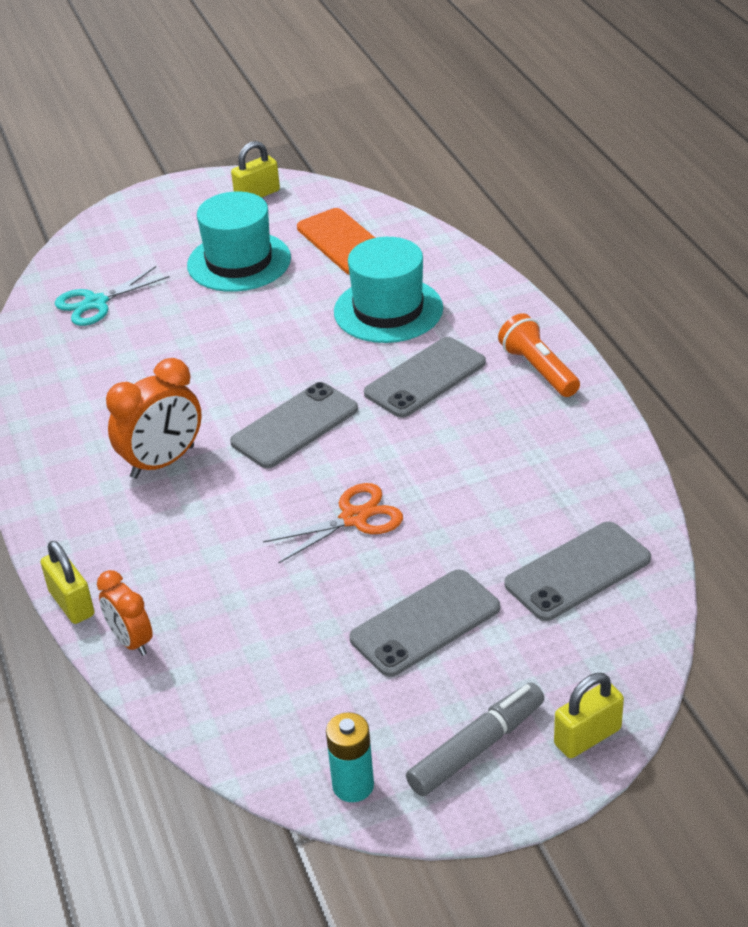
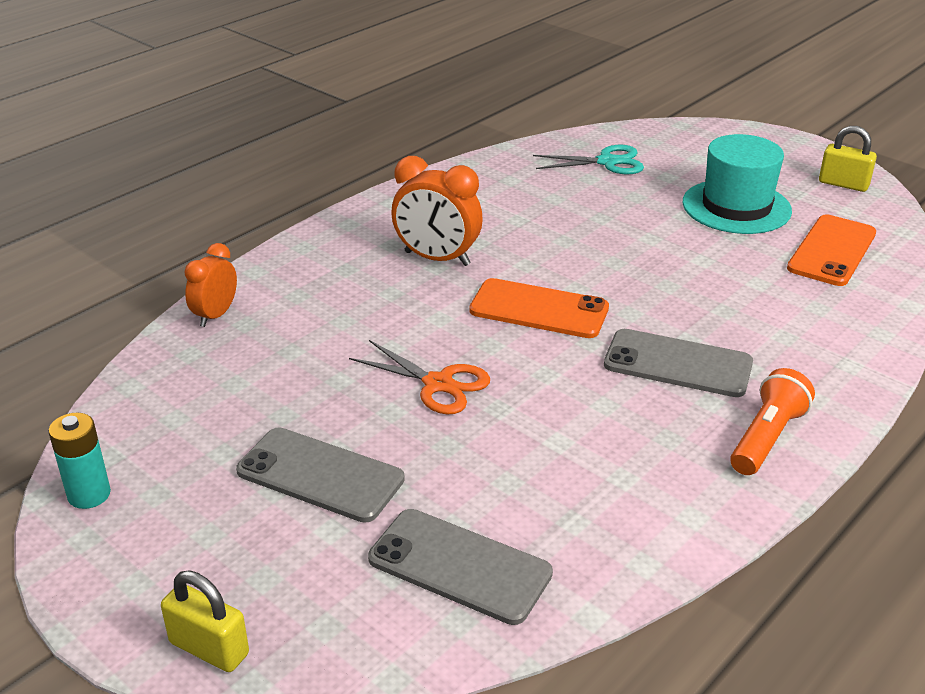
camera: 60 degrees right, 5 degrees down
(72, 603) = (244, 273): yellow padlock -> none
(96, 303) = (607, 162): turquoise scissors -> turquoise scissors turned 150 degrees clockwise
(295, 426) = (539, 309): grey phone -> orange phone
(388, 310) = (758, 309): turquoise hat -> none
(476, 748) = (164, 564): grey marker -> none

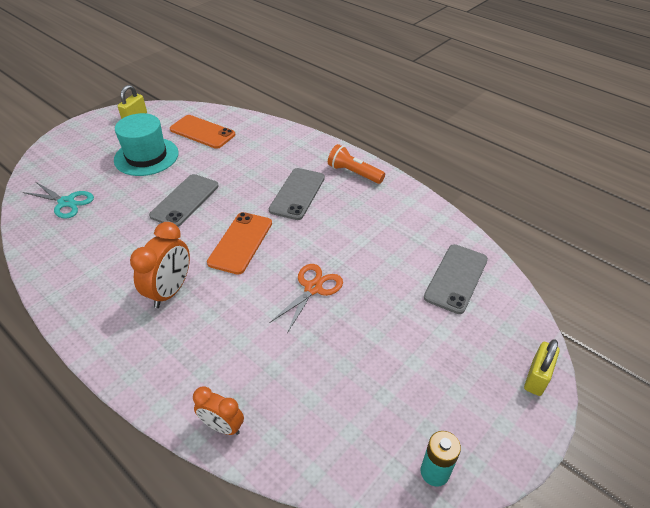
camera: 90 degrees left, 10 degrees up
(320, 475) = (399, 340): grey phone -> grey phone (185, 200)
(607, 162) = (66, 202): turquoise scissors -> turquoise scissors turned 120 degrees clockwise

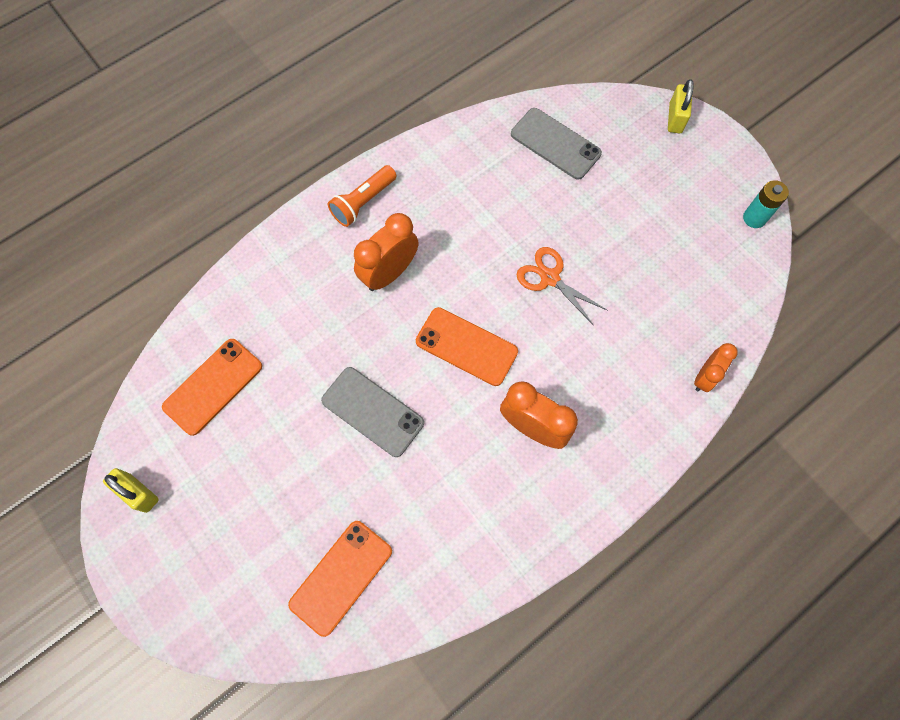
camera: 80 degrees left, 25 degrees up
(66, 202) = (341, 577): turquoise scissors -> orange phone
(146, 156) = (256, 468): turquoise hat -> none
(297, 194) = (389, 273): grey phone -> orange clock
(536, 377) = (675, 118): yellow padlock -> yellow padlock turned 60 degrees clockwise

